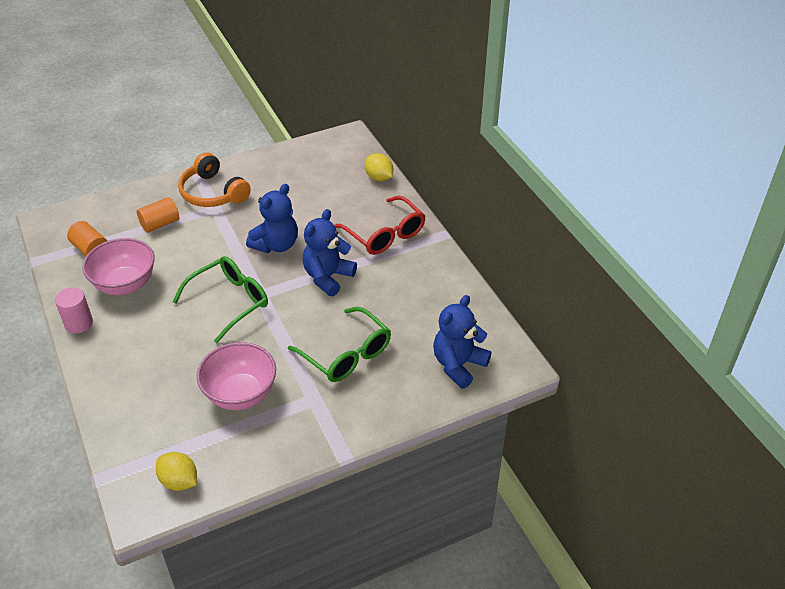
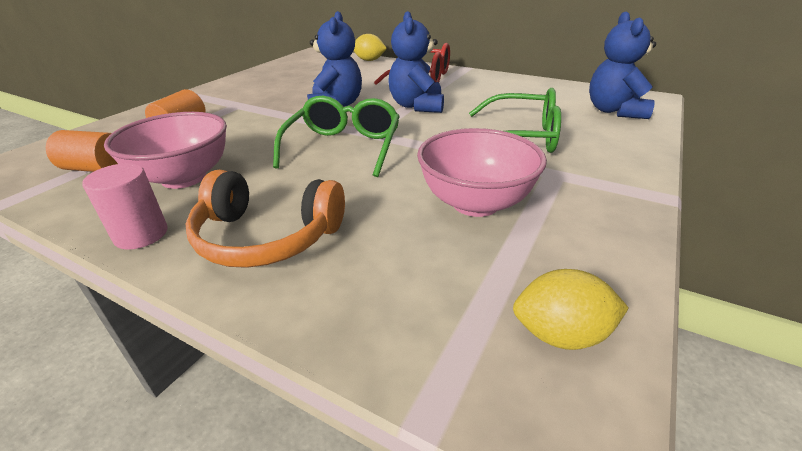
camera: 35 degrees left, 10 degrees down
(213, 193) = (223, 98): orange headphones -> orange headphones (267, 237)

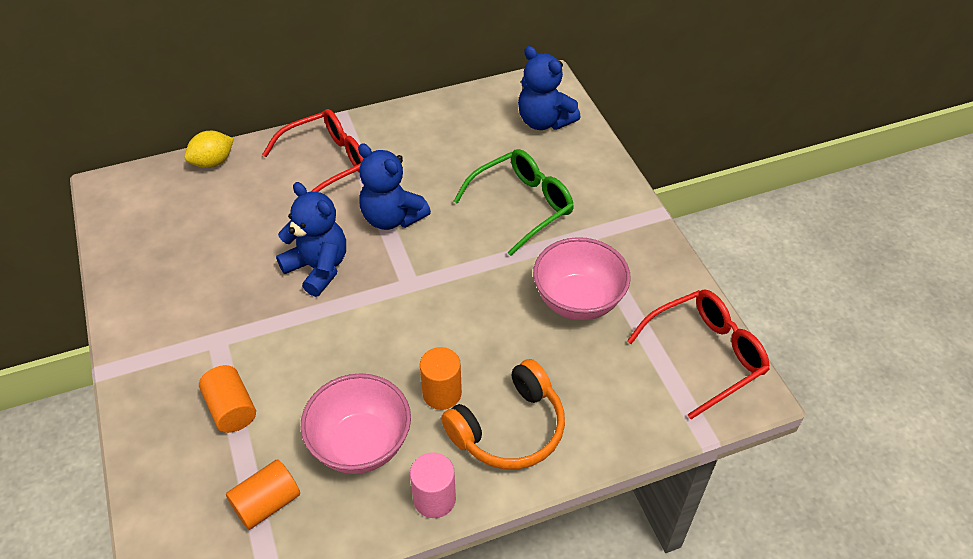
camera: 50 degrees left, 15 degrees up
(274, 187) = (442, 393): none -> orange cylinder
(344, 147) = (419, 315): green glasses -> none
(561, 334) = (706, 355): yellow lemon -> red glasses

